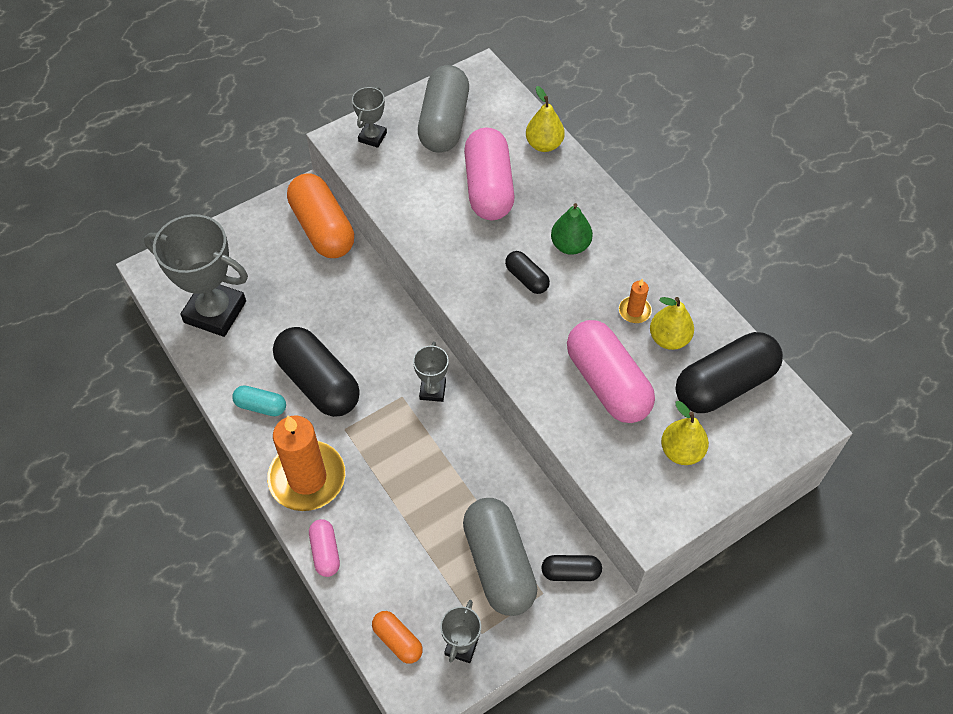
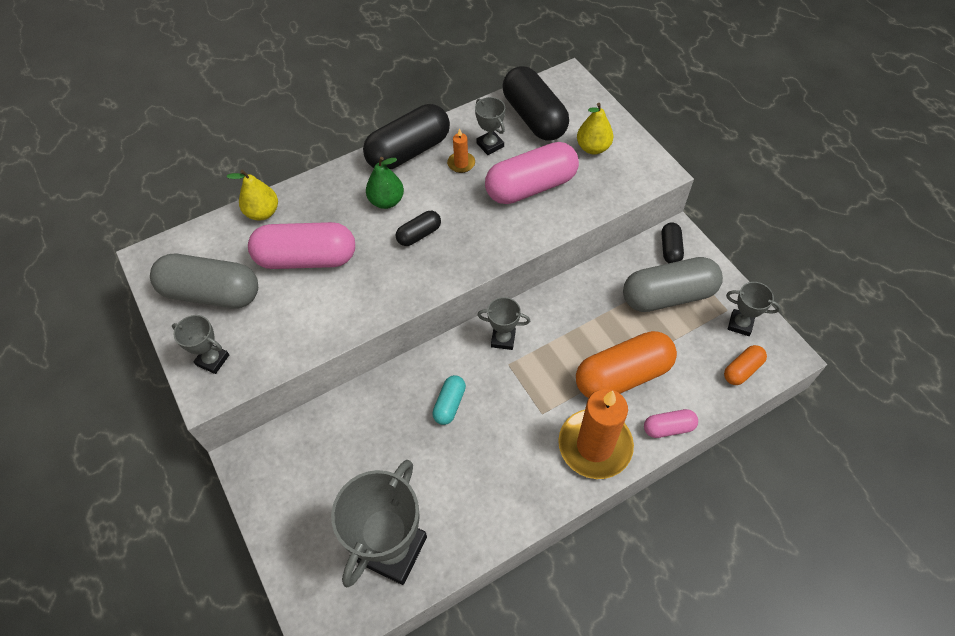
camera: 85 degrees left, 0 degrees up
(261, 406) = (515, 493): turquoise capsule -> turquoise capsule (449, 404)
(318, 383) = (490, 438): black capsule -> black capsule (409, 151)
(322, 228) = (296, 438): orange capsule -> orange capsule (622, 375)
(669, 339) = (490, 145): yellow pear -> grey trophy

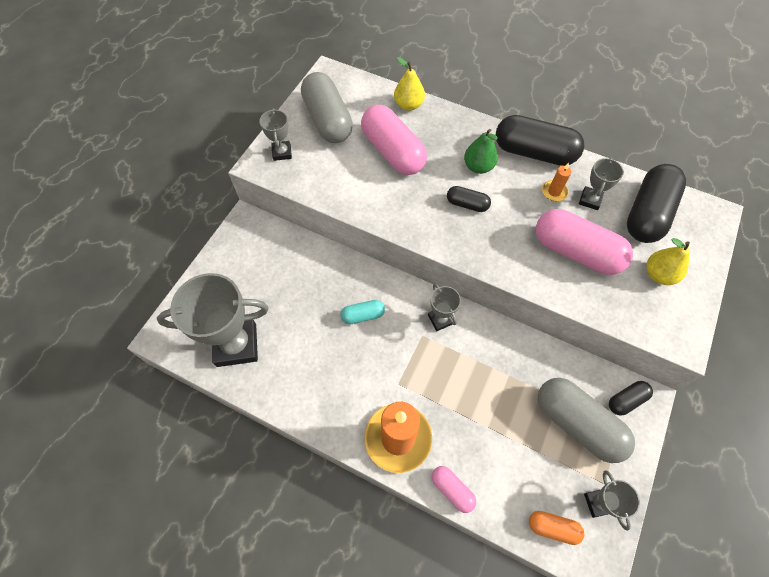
camera: 55 degrees right, 5 degrees up
(622, 375) = (473, 426): orange capsule -> none

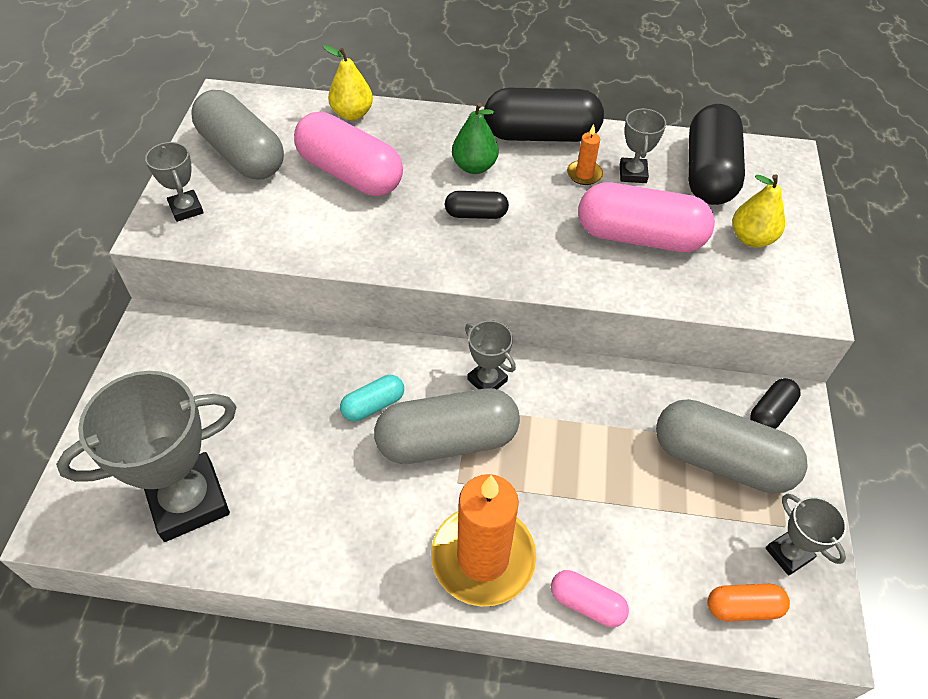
camera: 20 degrees left, 10 degrees down
(401, 354) = (447, 441): none -> grey capsule

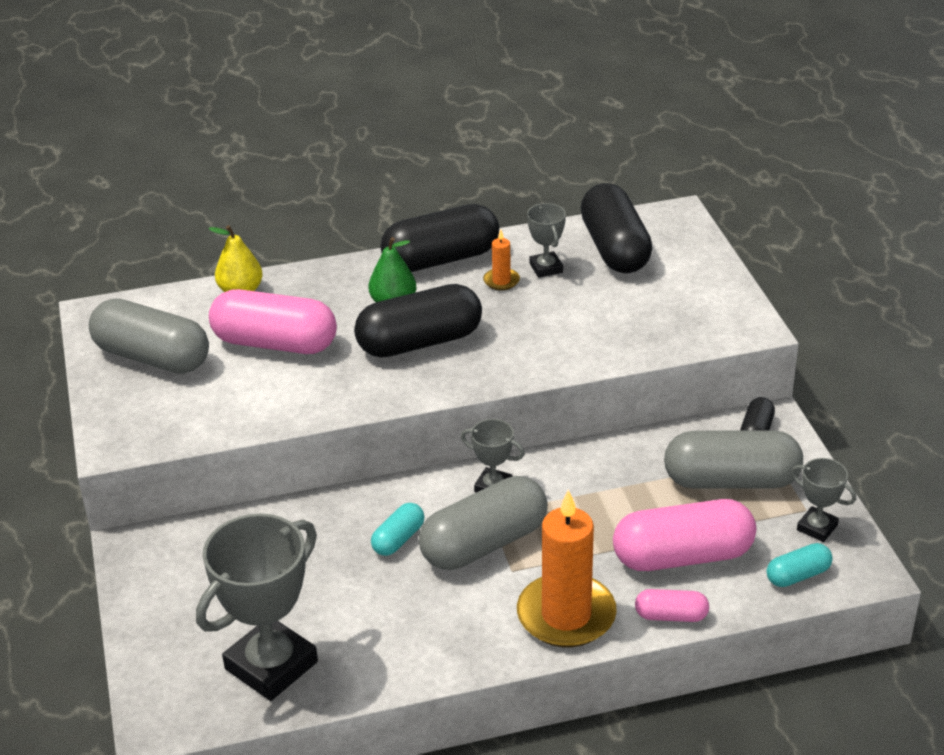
camera: 20 degrees left, 15 degrees down
(186, 209) = (130, 419): grey trophy -> none
(476, 214) = (419, 342): black capsule -> black capsule, size x2.03
(639, 237) = (580, 317): pink capsule -> pink capsule (682, 556)
(743, 607) = (798, 575): orange capsule -> turquoise capsule
(751, 238) = (678, 291): yellow pear -> none

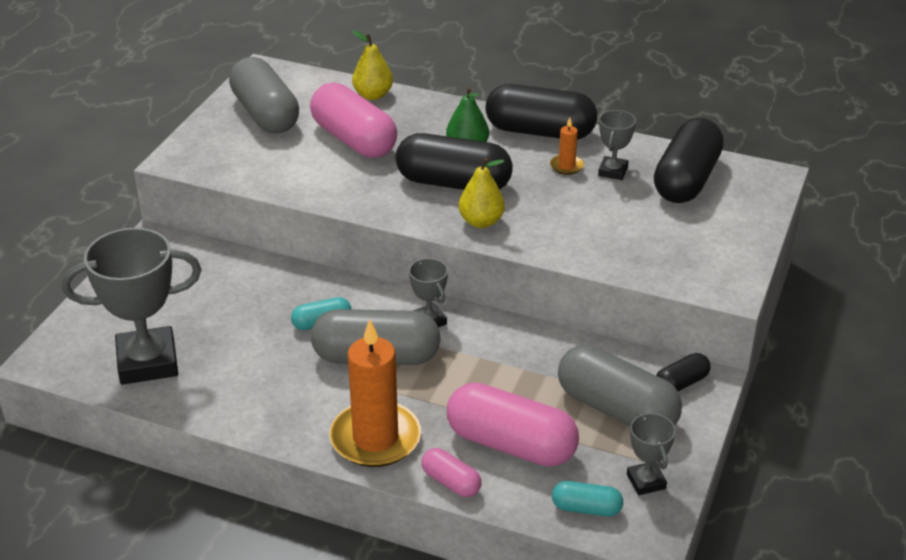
camera: 35 degrees right, 0 degrees up
(486, 366) = (481, 222): none -> yellow pear

